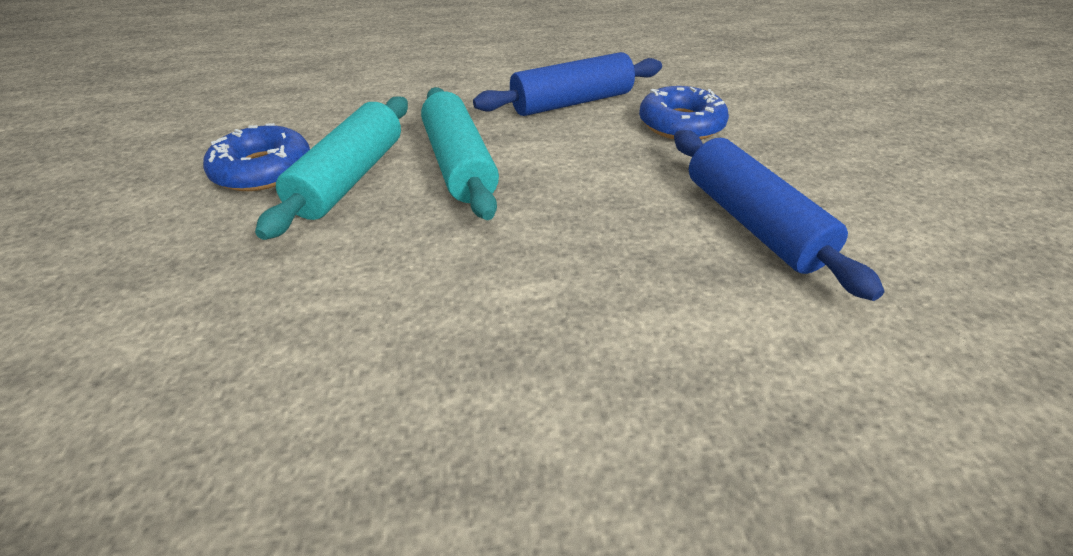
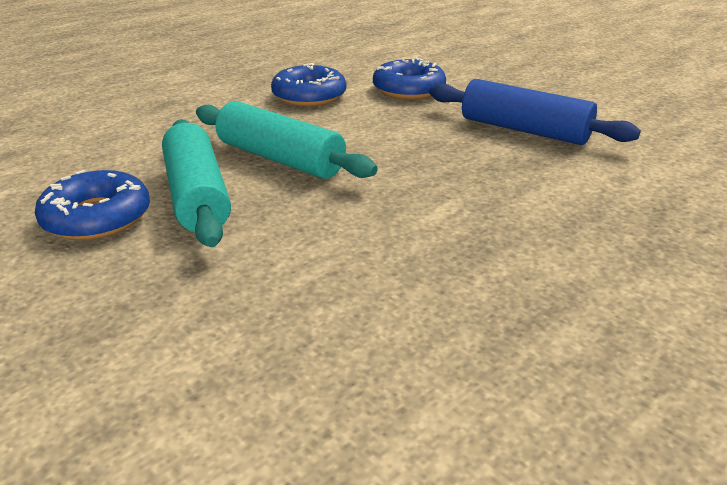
camera: 35 degrees left, 10 degrees down
(571, 102) = (309, 96): blue rolling pin -> blue donut

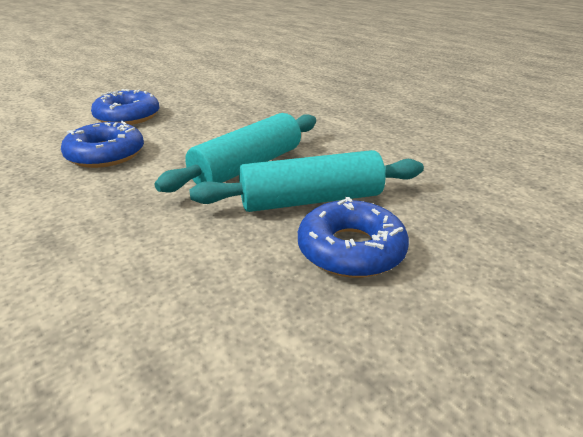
camera: 85 degrees left, 0 degrees up
(524, 130) = (231, 92): blue rolling pin -> none

